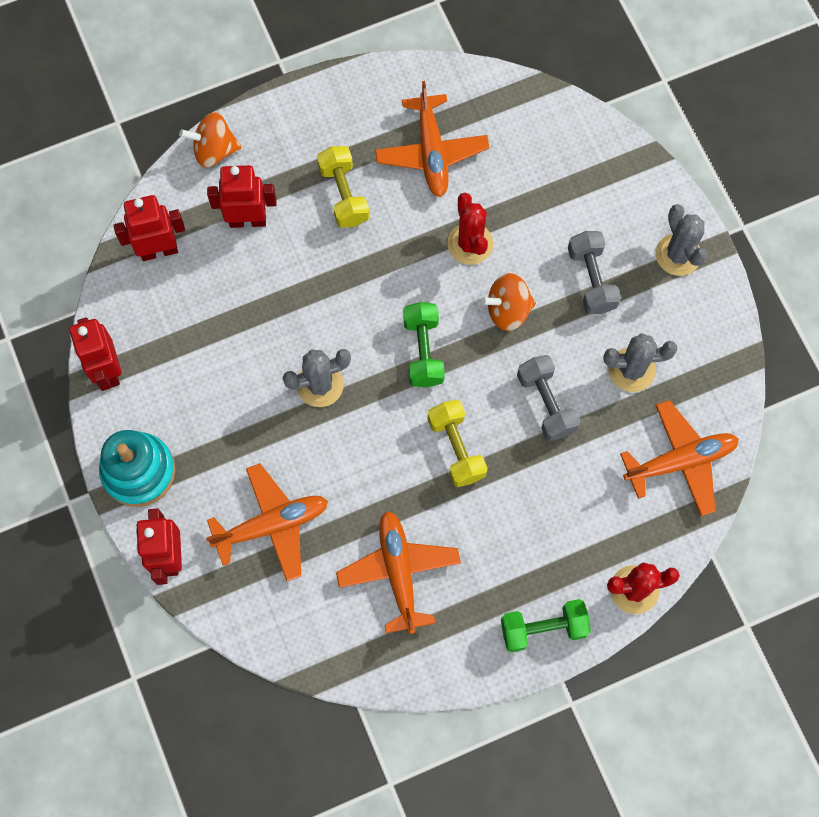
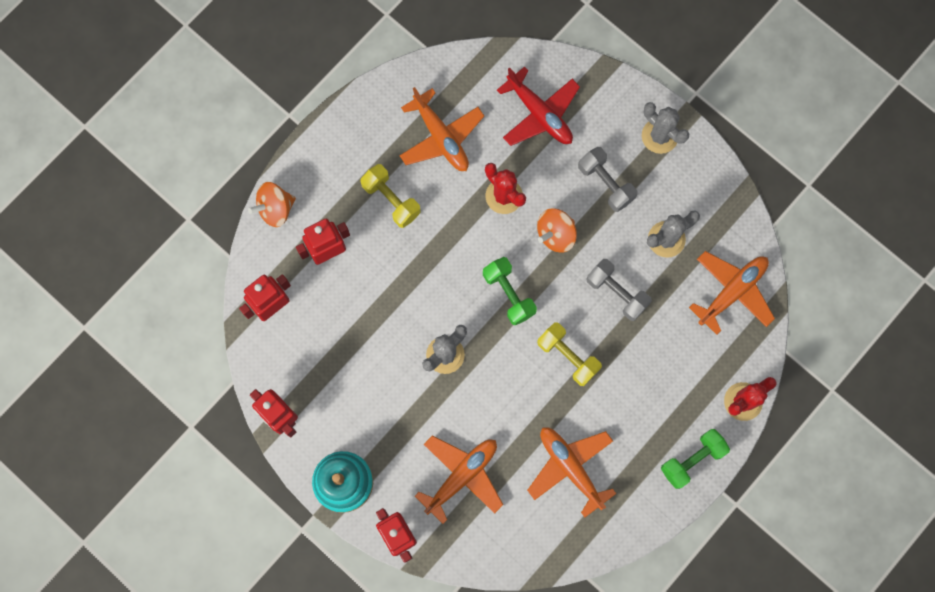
camera: 25 degrees left, 5 degrees up
(553, 174) = (539, 114): none -> red plane

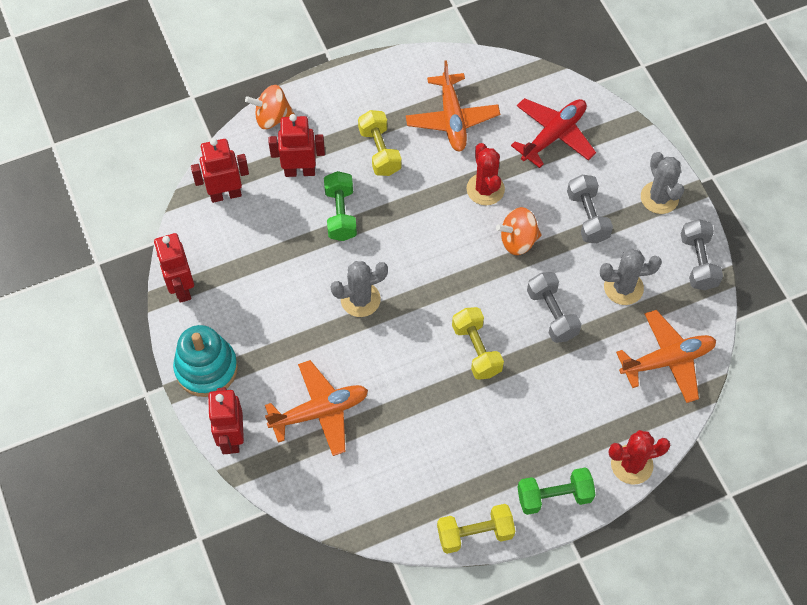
camera: 25 degrees right, 15 degrees down
(509, 294) = (447, 273): green dumbbell -> green dumbbell (340, 214)
(539, 114) = (553, 135): red plane -> red plane turned 120 degrees counterclockwise
(570, 468) = (428, 450): orange plane -> none
(642, 523) = (475, 534): none -> yellow dumbbell
(719, 185) = (698, 262): none -> grey dumbbell

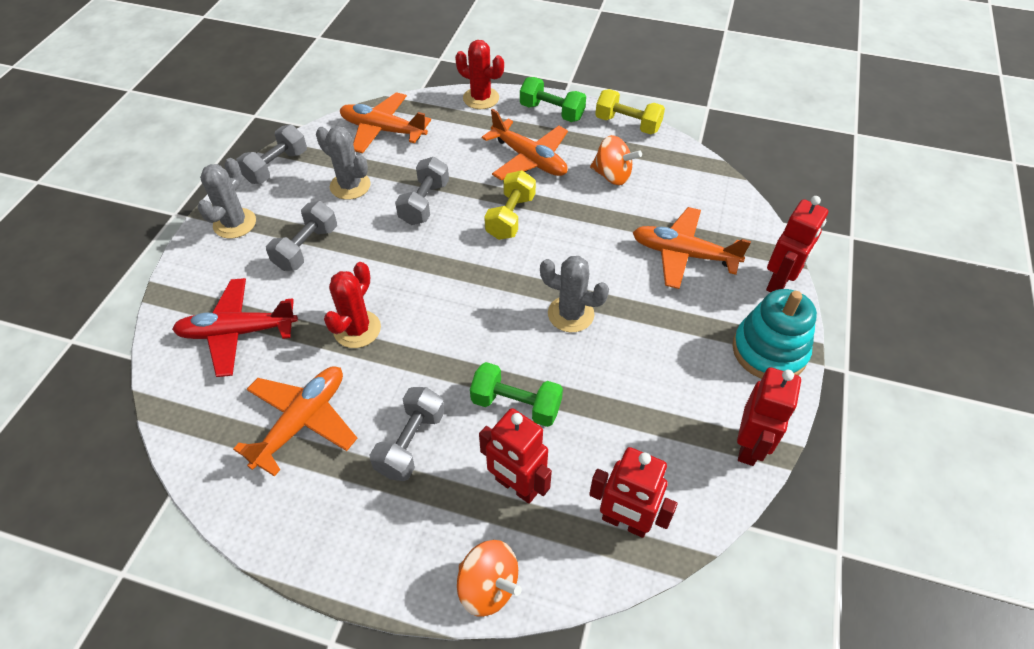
camera: 140 degrees left, 10 degrees down
(340, 214) = (516, 405): green dumbbell -> green dumbbell turned 75 degrees clockwise
(379, 151) = (411, 443): yellow dumbbell -> grey dumbbell
(518, 241) = (384, 269): orange spinning top -> orange spinning top (612, 176)
(519, 422) = (529, 159): none -> orange plane

